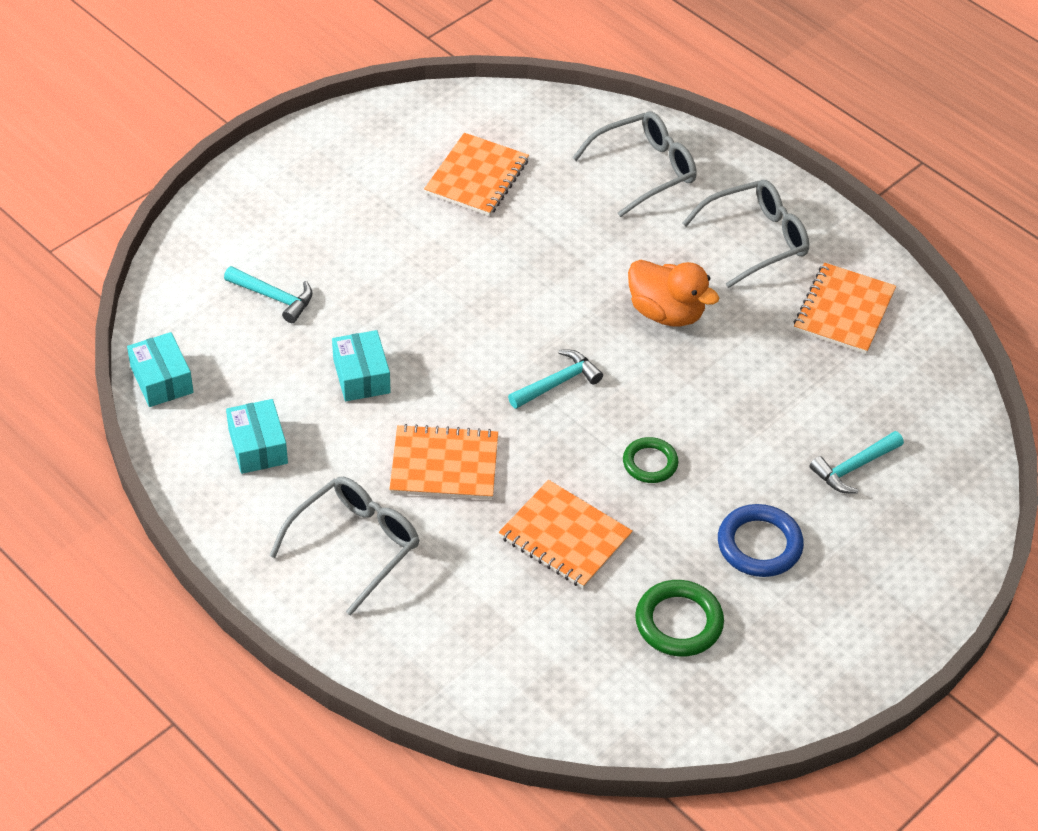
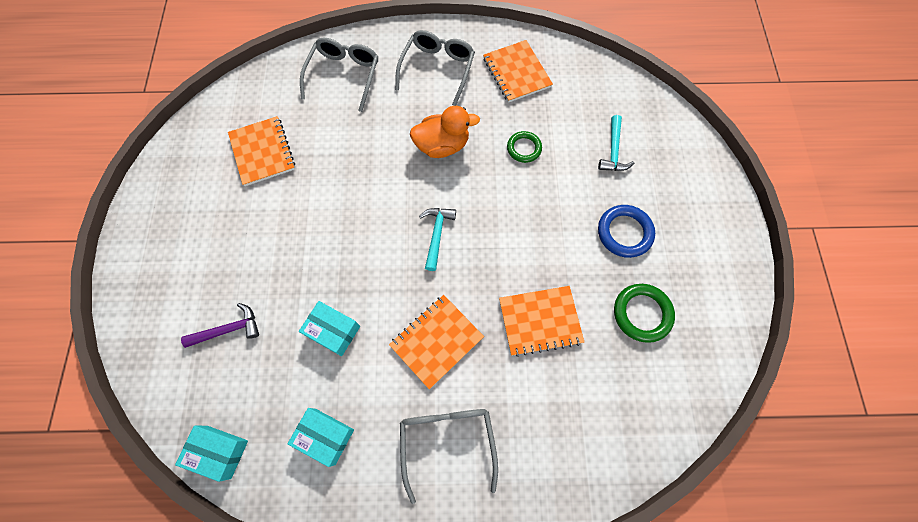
camera: 45 degrees left, 20 degrees up
(274, 297) = (228, 329): turquoise hammer -> purple hammer
(650, 463) = (529, 237): green ring -> green ring (524, 148)

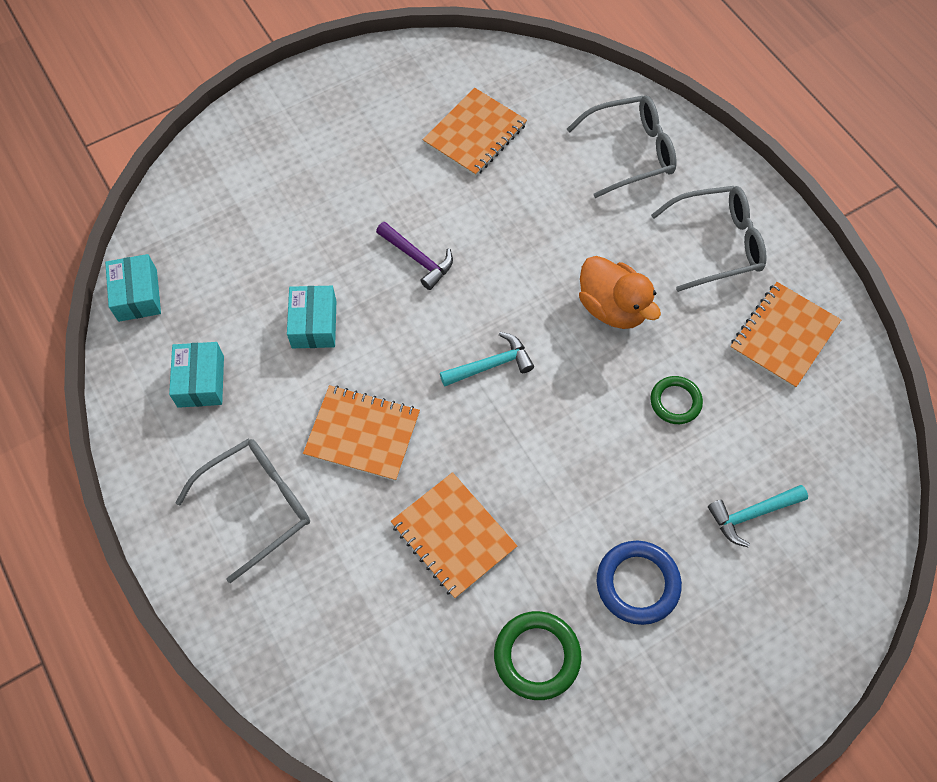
camera: 60 degrees right, 5 degrees down
(228, 329) = (260, 227): purple hammer -> purple hammer (418, 259)

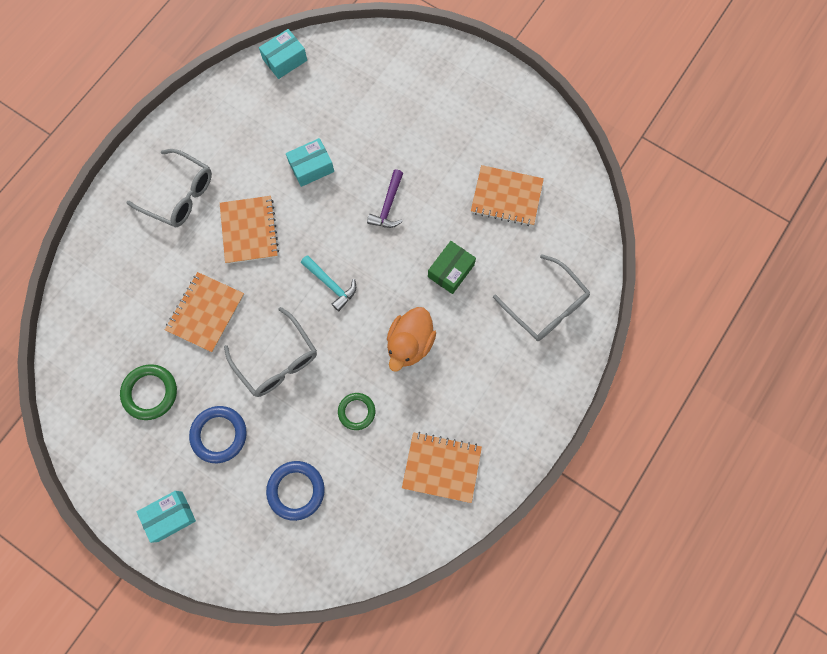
camera: 65 degrees right, 10 degrees up
(201, 381) = (244, 124): turquoise box -> turquoise box (170, 516)
(539, 227) = (451, 271): none -> green box
(717, 244) = (496, 395): grey glasses -> grey glasses (277, 360)
(752, 514) = (296, 490): turquoise hammer -> blue ring

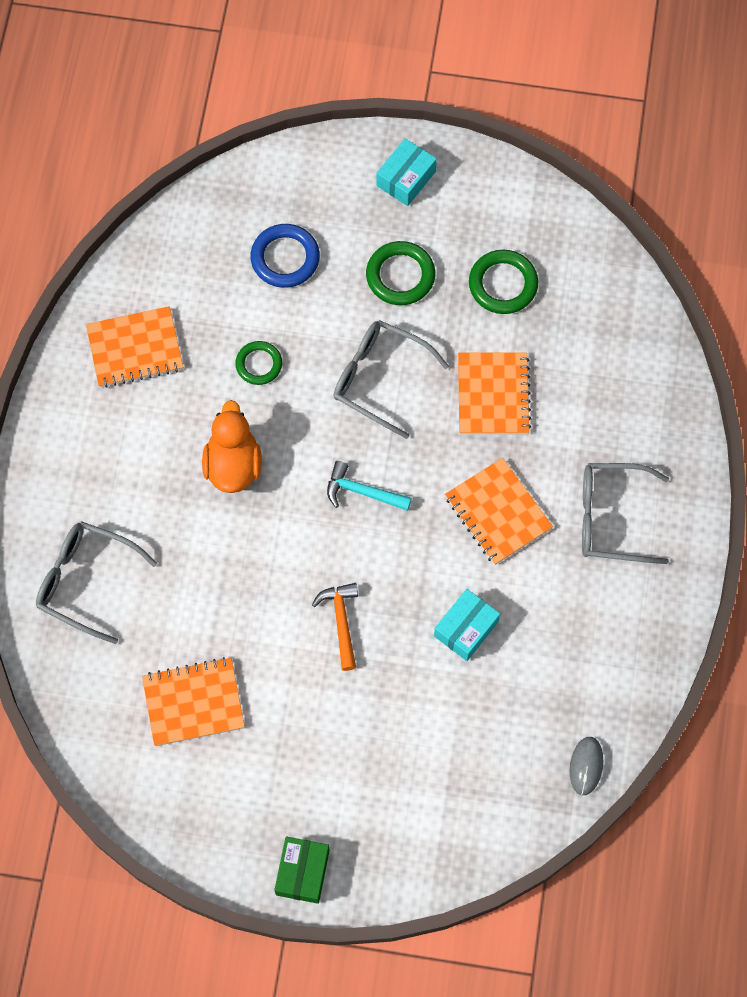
camera: 155 degrees right, 5 degrees down
(219, 435) = (400, 276): blue ring -> green ring
(285, 60) = (586, 766): turquoise box -> grey mouse
(388, 205) = (341, 622): purple hammer -> orange hammer
(451, 271) = (223, 573): green box -> green box (302, 872)

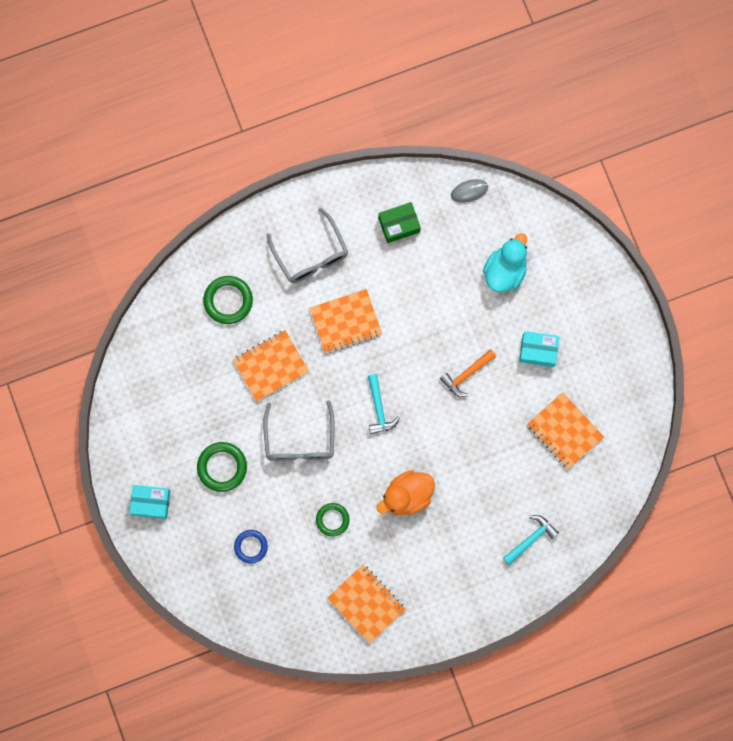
camera: 120 degrees left, 10 degrees up
(86, 581) = (531, 539): grey glasses -> turquoise hammer
(285, 258) = (251, 546): blue ring -> blue ring, size x0.67
(302, 872) = (622, 312): green box -> green box (399, 225)
(450, 749) = (505, 271): none -> turquoise duck
(466, 629) = (428, 301): turquoise box -> turquoise box (538, 350)
(498, 512) = (345, 321): orange notebook -> orange notebook turned 45 degrees clockwise
(503, 284) = (192, 400): green ring -> green ring (228, 300)

